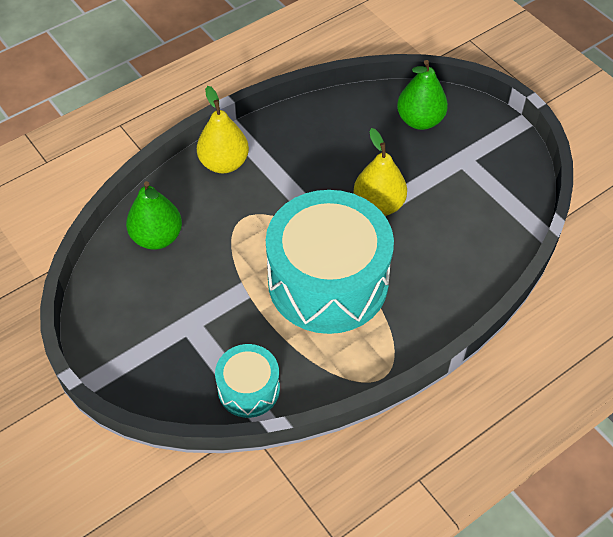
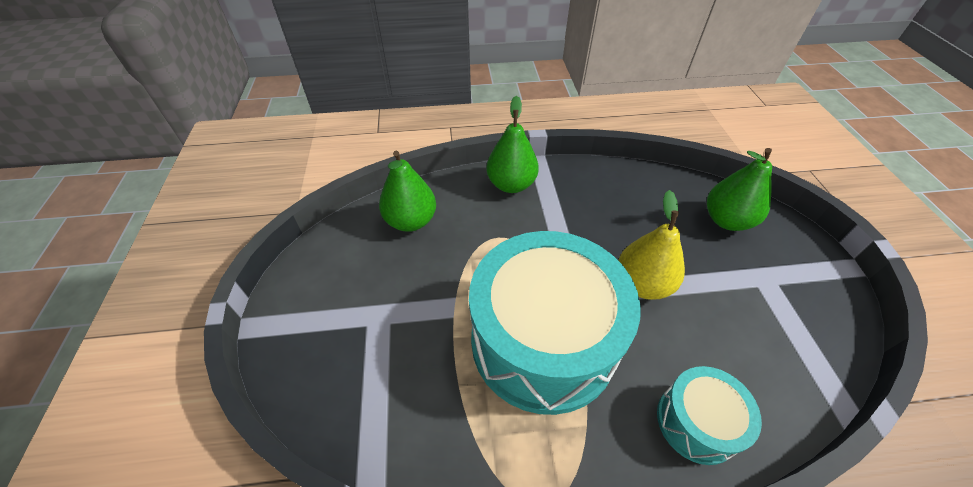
camera: 30 degrees right, 5 degrees down
(224, 163) = (511, 184): yellow pear -> green pear
(248, 389) = (382, 423): turquoise drum -> turquoise drum (697, 422)

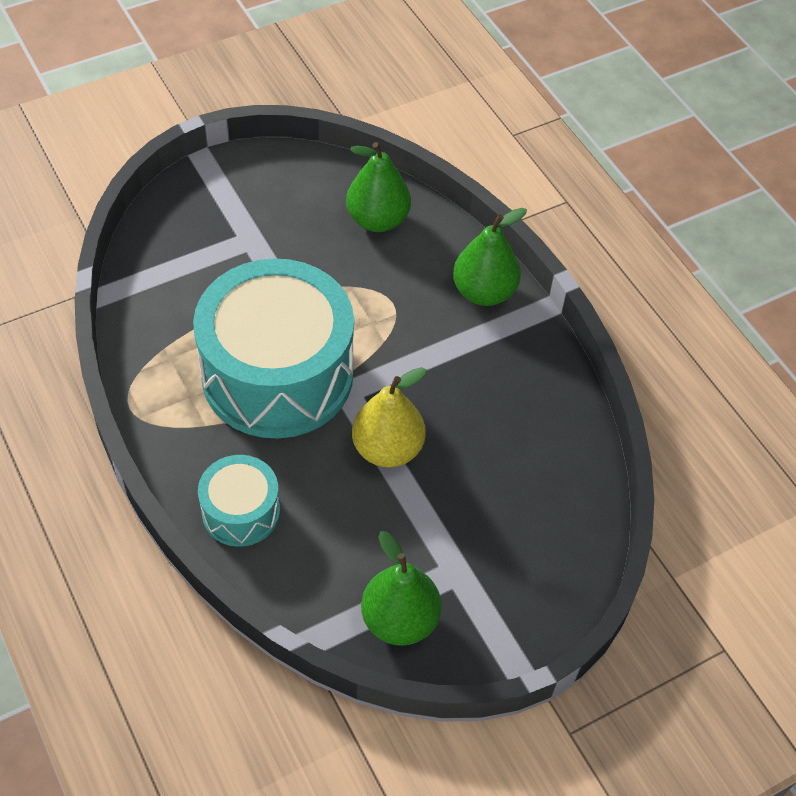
camera: 65 degrees right, 5 degrees up
(726, 220) = (538, 530): green pear -> green pear (400, 620)

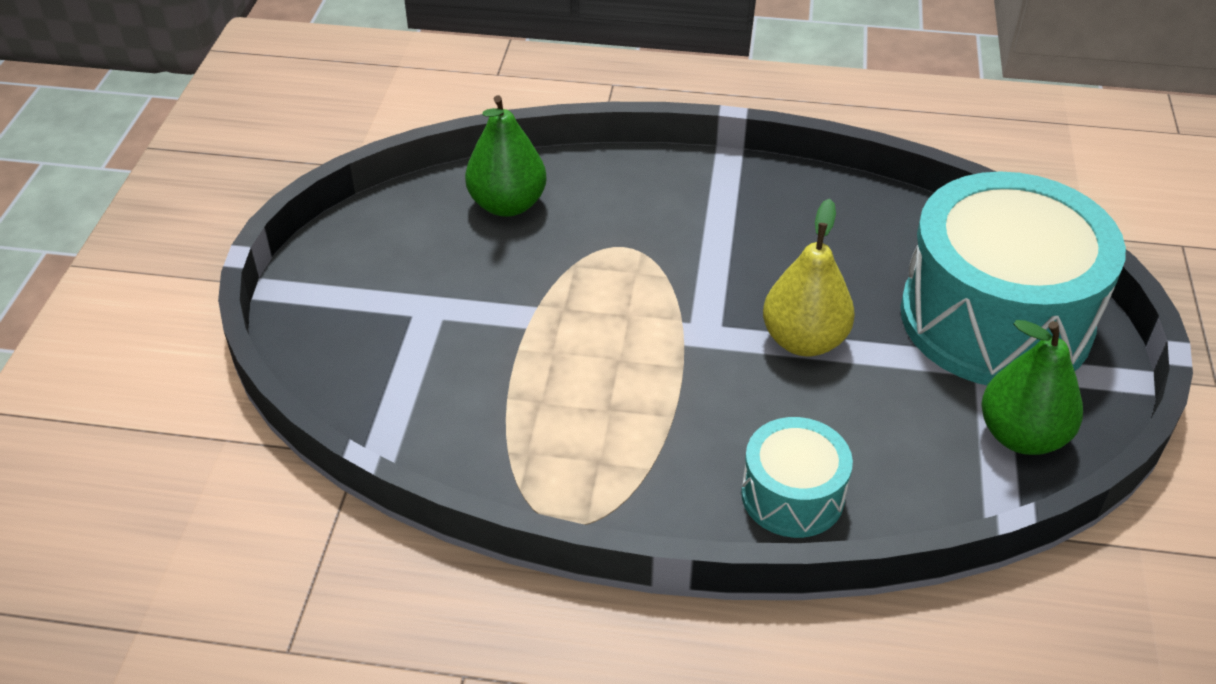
camera: 50 degrees left, 10 degrees down
(277, 374) = (634, 375): turquoise drum -> turquoise drum (995, 318)
(484, 292) = (672, 182): green pear -> none

